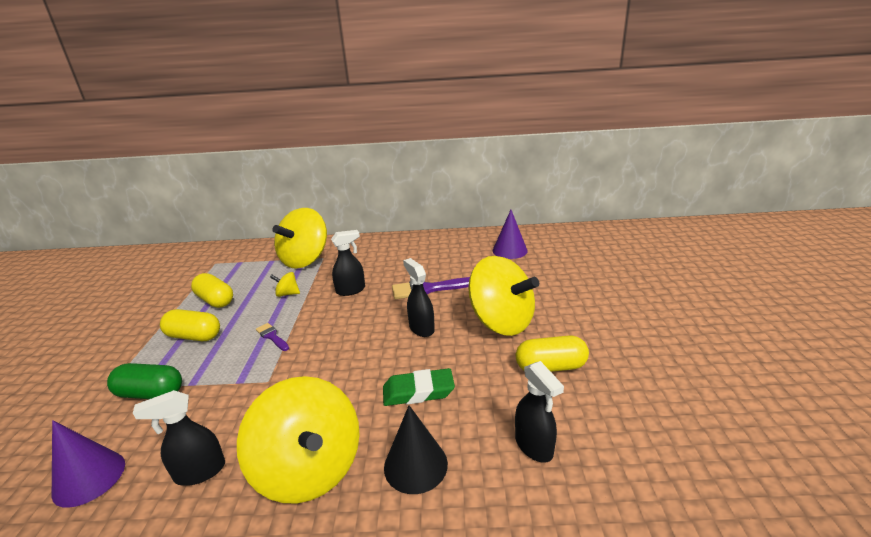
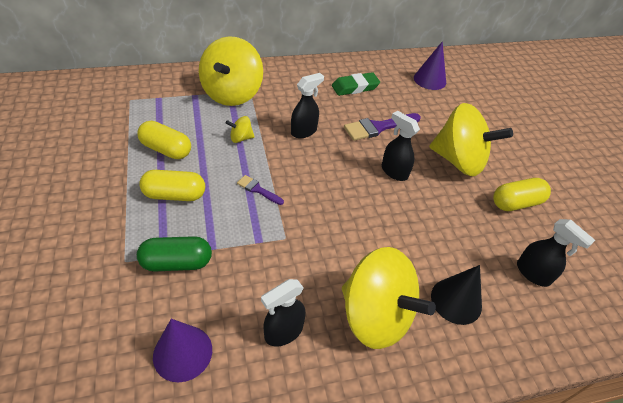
camera: 20 degrees left, 20 degrees up
(418, 392) = (424, 236): green eraser -> green eraser (355, 87)

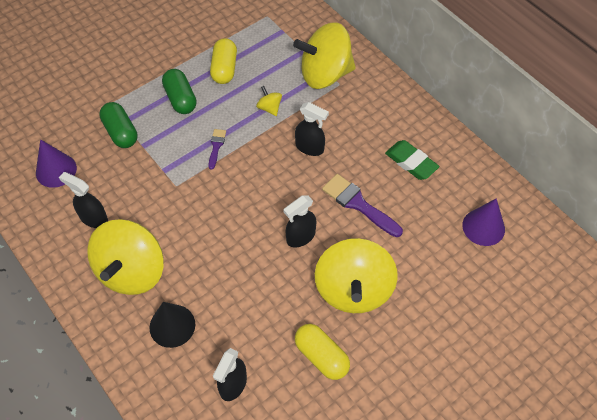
camera: 70 degrees right, 10 degrees up
(175, 195) = (180, 99): yellow capsule -> green capsule
(394, 171) = (300, 237): black spray bottle -> black spray bottle turned 150 degrees counterclockwise

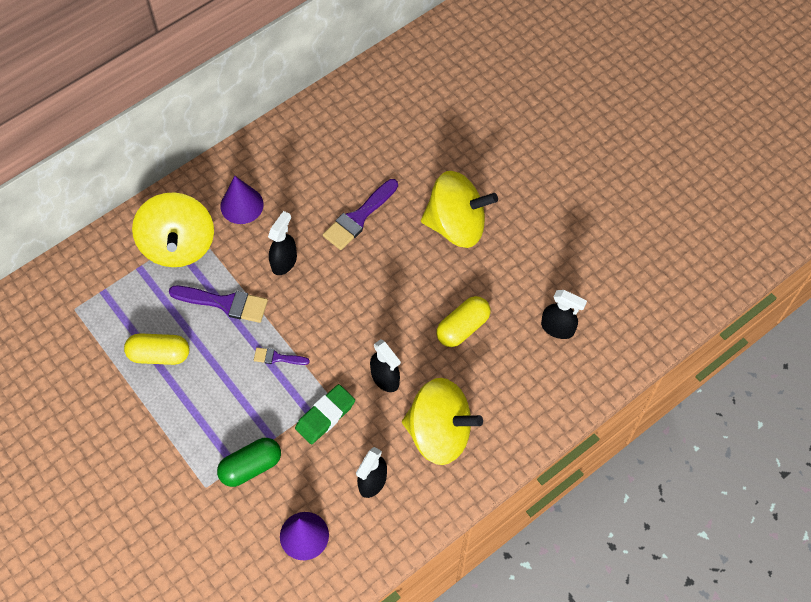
camera: 90 degrees left, 5 degrees up
(172, 325) = (500, 387): black cone -> none
(180, 99) = (203, 402): green capsule -> none
(269, 108) = (225, 303): yellow spinning top -> purple brush
(300, 237) = (397, 271): black spray bottle -> black spray bottle (385, 378)
(321, 356) = (526, 254): yellow capsule -> yellow capsule (462, 327)
(411, 162) = (308, 167): green eraser -> green eraser (325, 416)
(483, 227) = (387, 112): purple cone -> purple cone (242, 205)

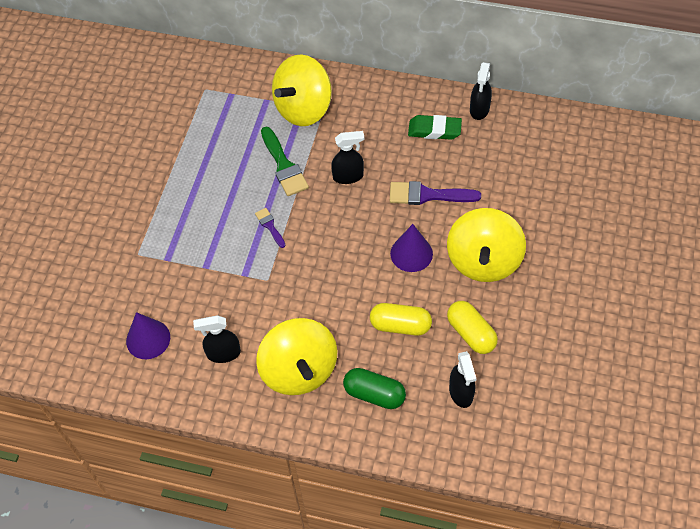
camera: 55 degrees right, 5 degrees down
(159, 354) = (212, 158): yellow capsule -> yellow capsule (471, 333)
(225, 303) = (284, 166): purple brush -> green brush
(242, 205) = (368, 120): purple cone -> purple cone (411, 253)
(251, 466) = (174, 269): green capsule -> green capsule (374, 394)
(325, 416) = (250, 287): green eraser -> green eraser (434, 130)
(385, 378) = (312, 304): black spray bottle -> black spray bottle (479, 109)
(456, 225) = (483, 261): yellow spinning top -> yellow spinning top turned 45 degrees clockwise

